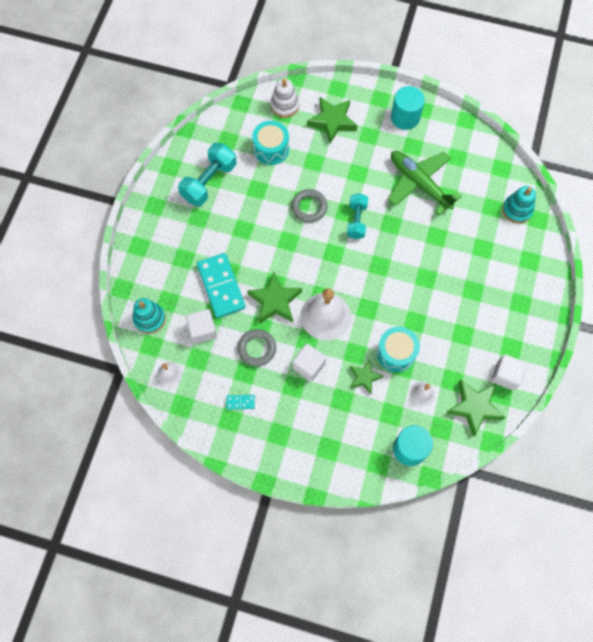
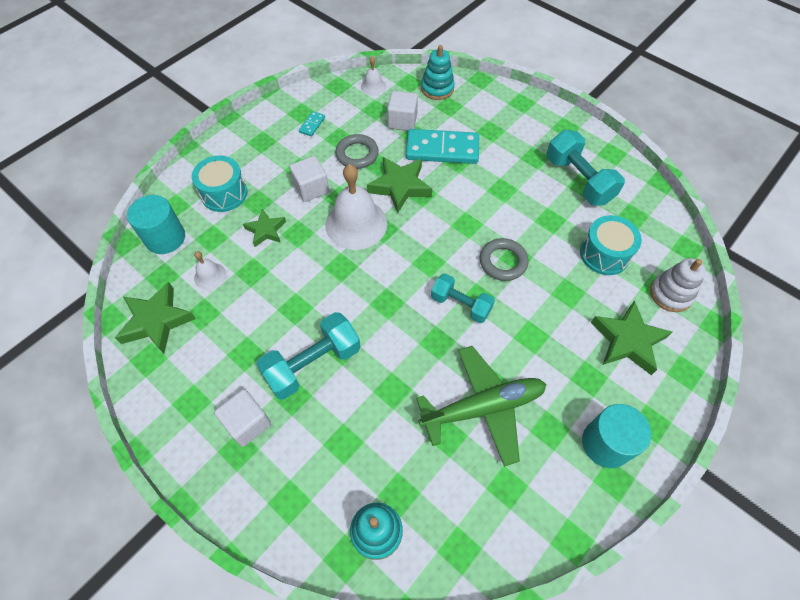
camera: 115 degrees right, 10 degrees down
(396, 353) = (271, 271): turquoise drum -> turquoise drum (224, 193)
(446, 289) = (312, 364): none -> turquoise dumbbell
(505, 375) = (164, 376): white cube -> white cube (247, 423)

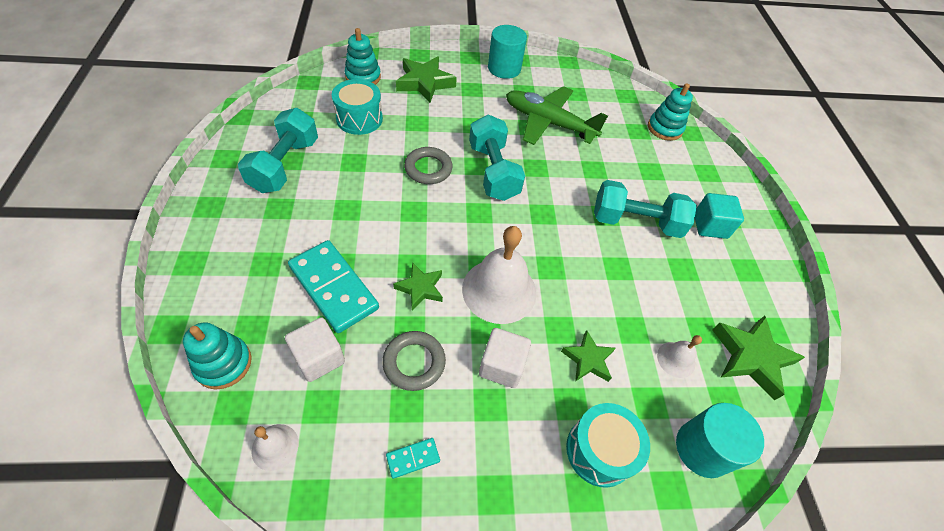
camera: 140 degrees left, 5 degrees down
(247, 423) = (710, 226): white cube -> turquoise cube
(400, 186) = (420, 288): green star -> green star, size x0.62
(461, 304) = (493, 171): turquoise dumbbell -> turquoise dumbbell, size x1.52
(670, 294) = (363, 77): white stacking toy -> turquoise stacking toy

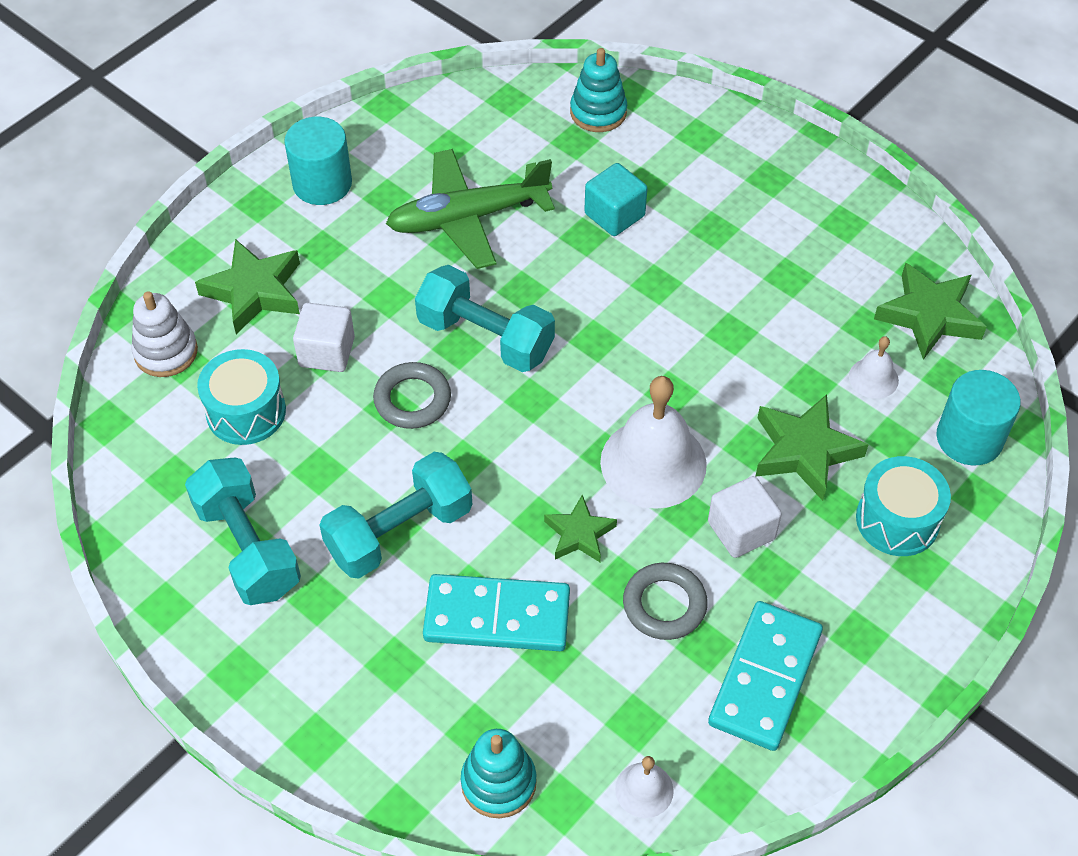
camera: 40 degrees left, 0 degrees up
(319, 358) = (577, 688): white cube -> white cube (327, 352)
(363, 77) = (166, 352): turquoise stacking toy -> white stacking toy
(413, 458) = (765, 678): turquoise domino -> turquoise domino, size x2.34
(588, 359) = (804, 451): green star -> green star, size x1.61
(635, 222) = (694, 264): turquoise dumbbell -> turquoise dumbbell (399, 532)
(710, 226) = (765, 202): turquoise cube -> turquoise cube (614, 215)

